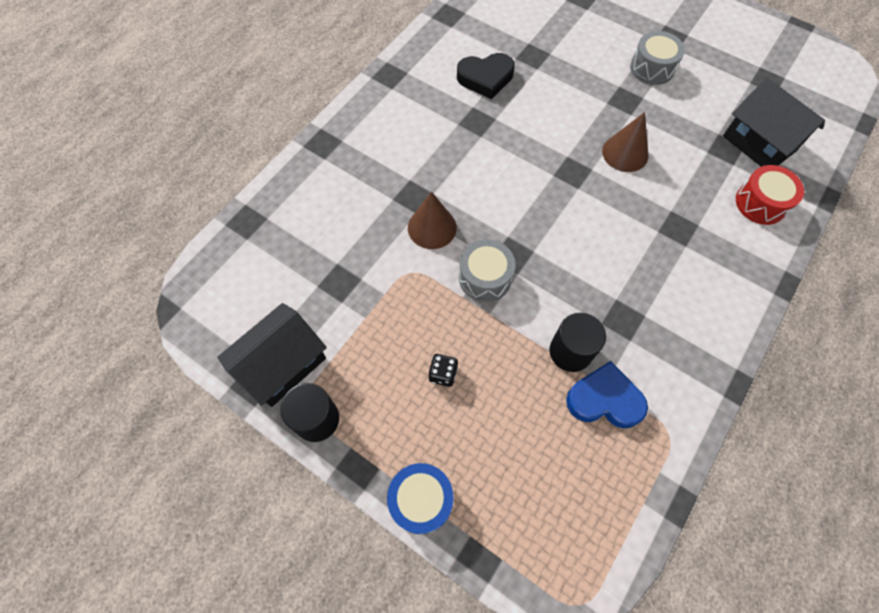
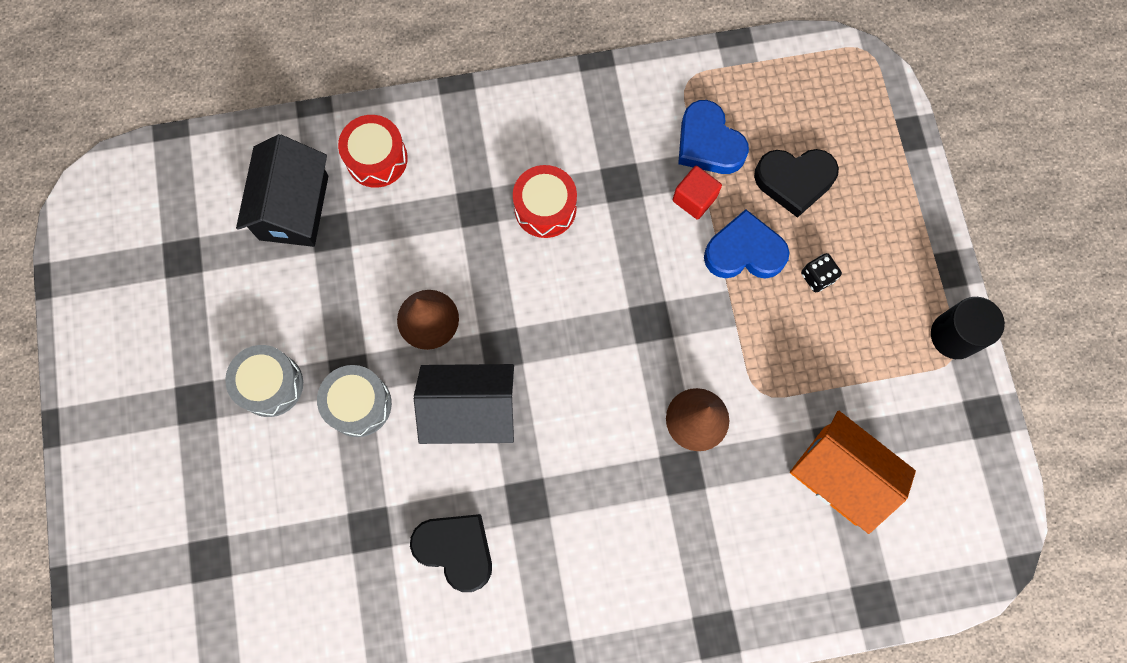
camera: 135 degrees left, 10 degrees up
(283, 365) = (948, 409): black house -> black house (471, 411)
(322, 267) = (839, 475): none -> orange house
(421, 500) = (919, 204): blue drum -> none
(485, 277) = (698, 324): grey drum -> grey drum (358, 404)
(504, 347) = (744, 252): none -> blue heart
(522, 429) = (794, 181): none -> black heart
(570, 351) = (694, 199): black cylinder -> red cube
(644, 262) = (545, 208): none -> red drum

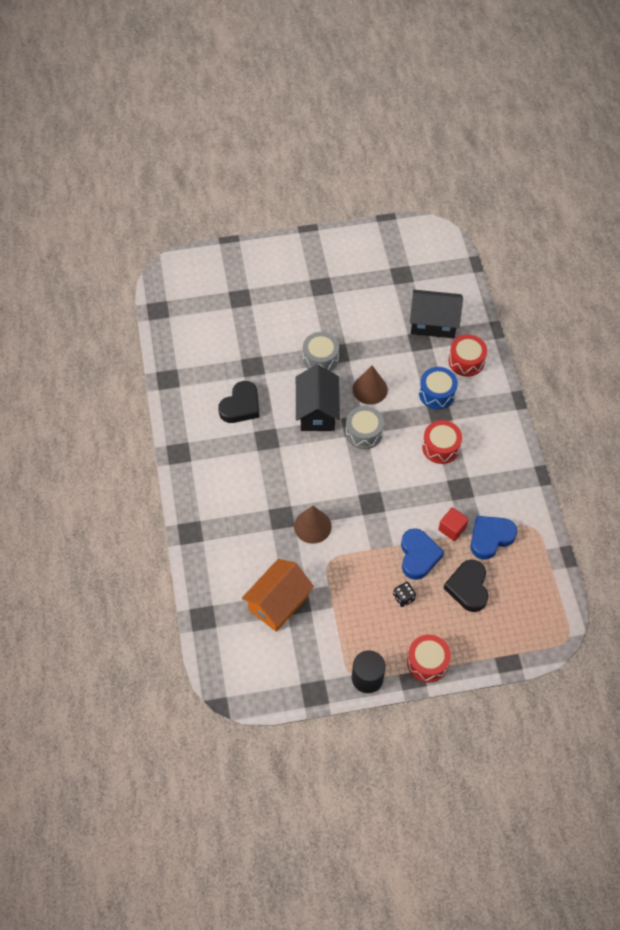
camera: 90 degrees right, 15 degrees down
(270, 384) = (331, 318): grey drum -> grey drum (364, 433)
(440, 209) = (437, 393): none -> blue drum
(920, 246) = (427, 662): none -> red drum

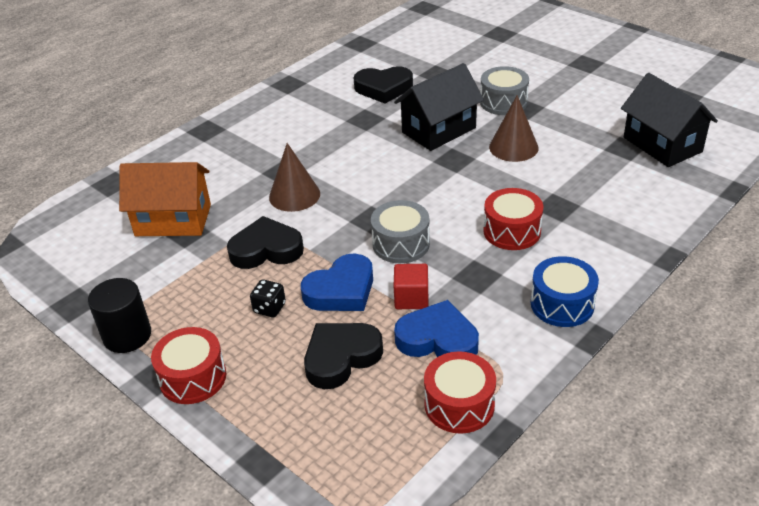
camera: 55 degrees right, 20 degrees down
(351, 570) = (266, 249): none -> black heart
(364, 433) = (454, 170): grey drum -> grey drum (401, 244)
(437, 393) = (578, 192): blue drum -> blue drum (562, 304)
(466, 361) = (653, 191): red drum -> red drum (459, 404)

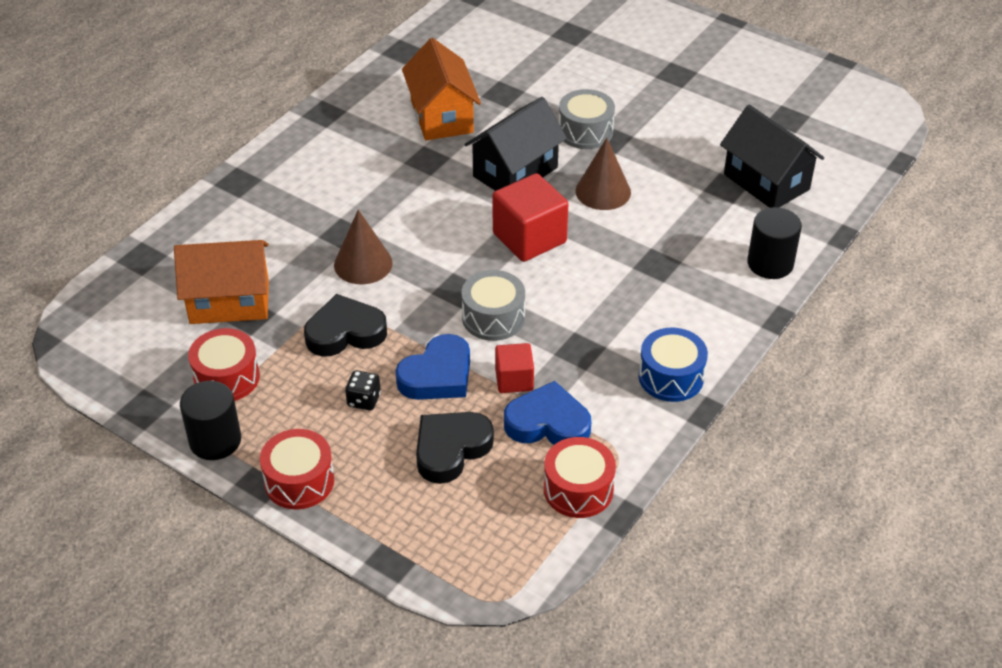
camera: 10 degrees left, 5 degrees up
(383, 88) = (442, 116): black heart -> orange house
(443, 181) = (529, 238): none -> red cube
(512, 231) = (611, 296): red drum -> red drum (227, 377)
(663, 210) = (770, 263): none -> black cylinder

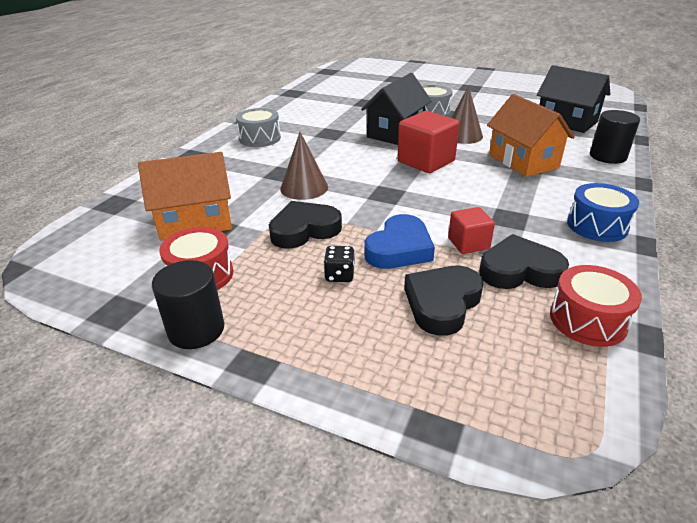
camera: 10 degrees left, 10 degrees down
(299, 481) = (297, 355): red drum -> none
(442, 116) = (331, 115): orange house -> orange house (523, 161)
(493, 318) = (426, 207): grey drum -> grey drum (260, 138)
(548, 423) = (519, 270): blue heart -> black heart

